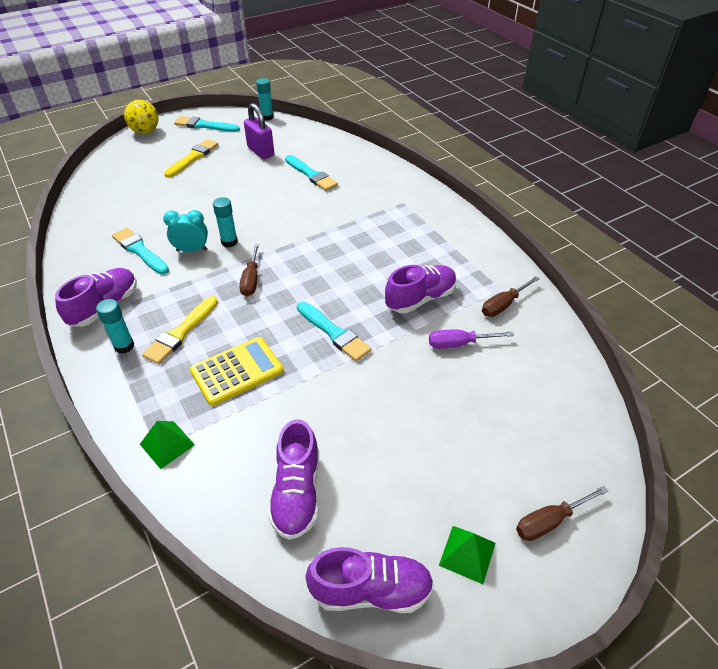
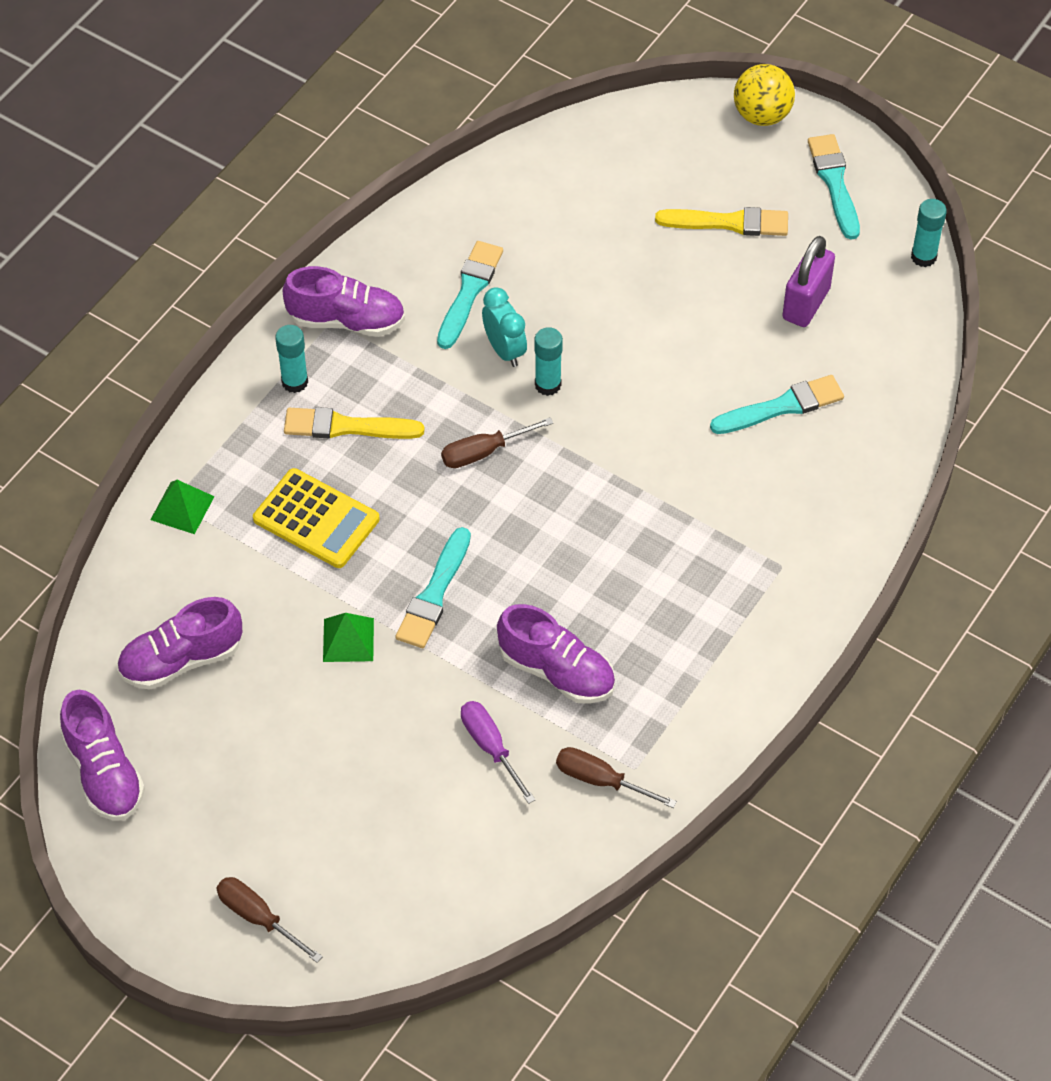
camera: 65 degrees right, 10 degrees up
(311, 175) = (782, 406): turquoise brush -> turquoise brush turned 135 degrees counterclockwise
(467, 554) = (182, 847): green pyramid -> green pyramid (348, 640)

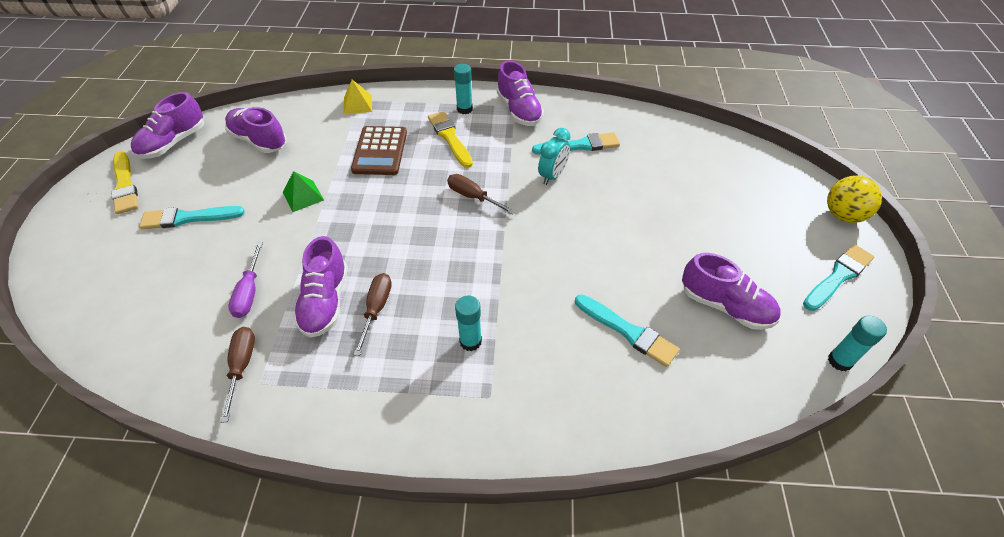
camera: 60 degrees right, 5 degrees down
(182, 508) = (357, 104): green pyramid -> yellow pyramid
(257, 917) = (85, 238): brown screwdriver -> brown screwdriver (376, 308)
(316, 519) = (380, 151): yellow calculator -> brown calculator
(434, 594) = (355, 218): turquoise brush -> turquoise brush (188, 218)
(490, 746) = (249, 293): purple screwdriver -> purple screwdriver turned 150 degrees clockwise
(548, 385) = (544, 204): turquoise glue stick -> turquoise glue stick (470, 341)
(728, 223) = (745, 235): yellow brush -> yellow brush (125, 185)
(806, 304) = (725, 306): purple padlock -> purple shoe

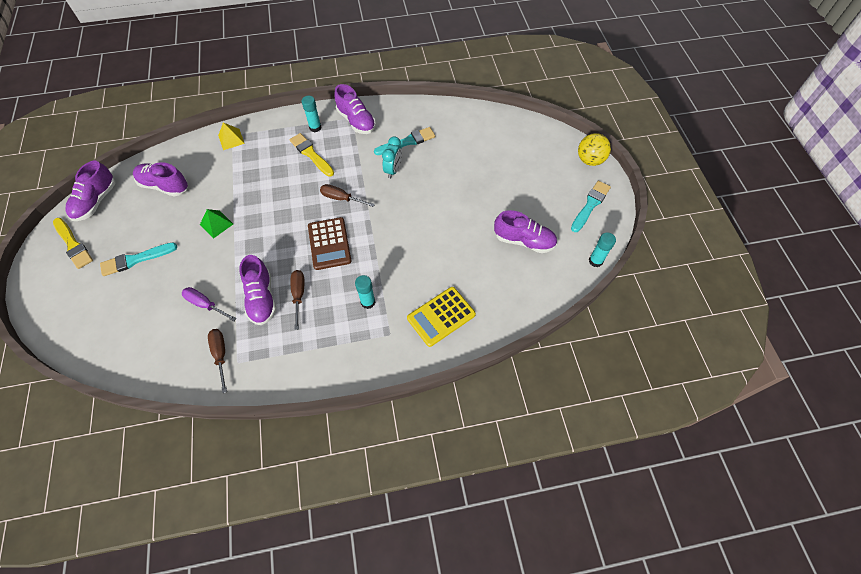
camera: 15 degrees left, 10 degrees up
(249, 293) = (205, 304): purple screwdriver -> purple screwdriver turned 135 degrees clockwise
(380, 151) = (262, 176): brown calculator -> brown calculator (329, 244)
(575, 388) = (441, 316): none -> yellow calculator
(628, 331) = (466, 272): turquoise brush -> none

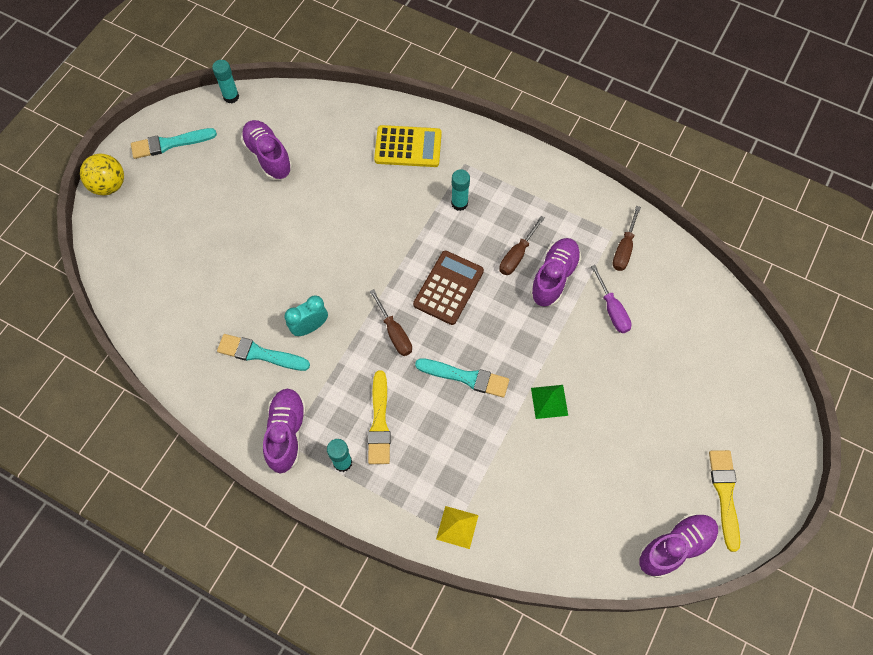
camera: 140 degrees left, 5 degrees up
(136, 259) = (660, 418): turquoise brush -> turquoise brush (466, 377)
(164, 186) = (580, 508): purple shoe -> none

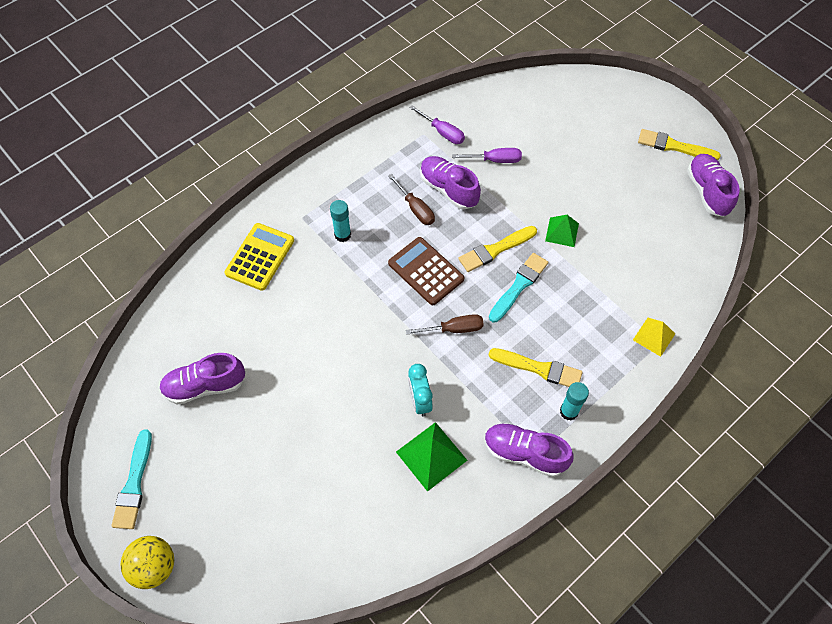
camera: 70 degrees left, 5 degrees down
(231, 97) = (108, 403): turquoise glue stick -> none
(259, 354) = (431, 456): turquoise brush -> green pyramid
(499, 343) = (495, 250): none -> yellow brush
(624, 249) = (443, 132): brown screwdriver -> purple screwdriver

